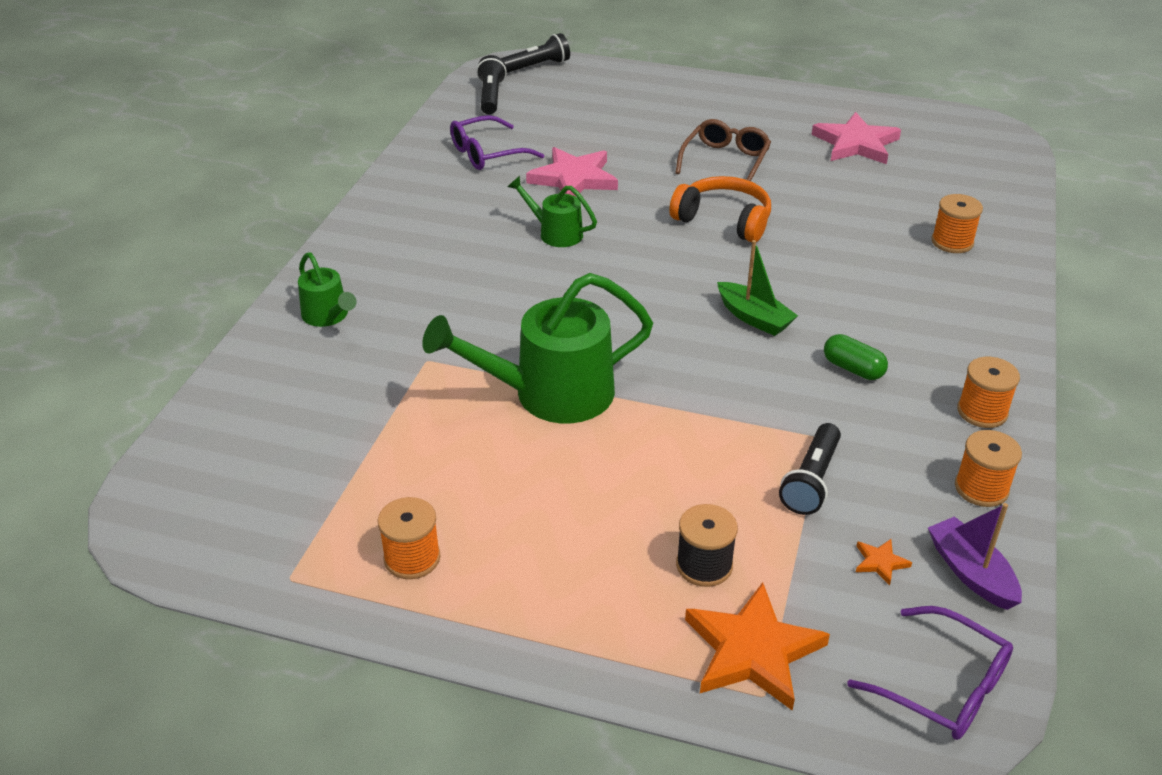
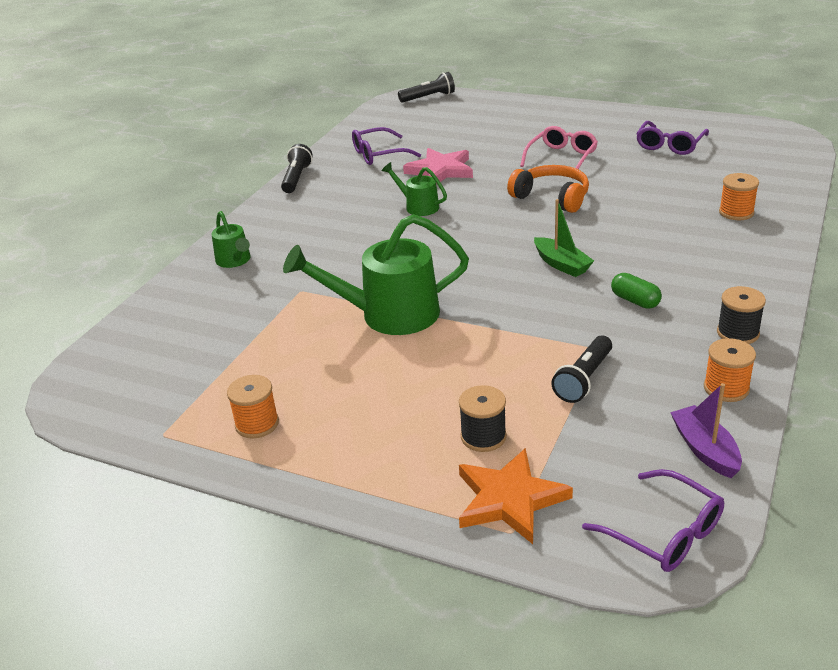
camera: 10 degrees right, 5 degrees down
(491, 97) = (390, 117): black flashlight -> black flashlight (296, 178)
(725, 161) = (561, 158): brown glasses -> pink glasses
(856, 144) = (670, 145): pink star -> purple glasses
(880, 562) = (629, 439): orange star -> none
(982, 412) = (737, 333): orange spool -> black spool

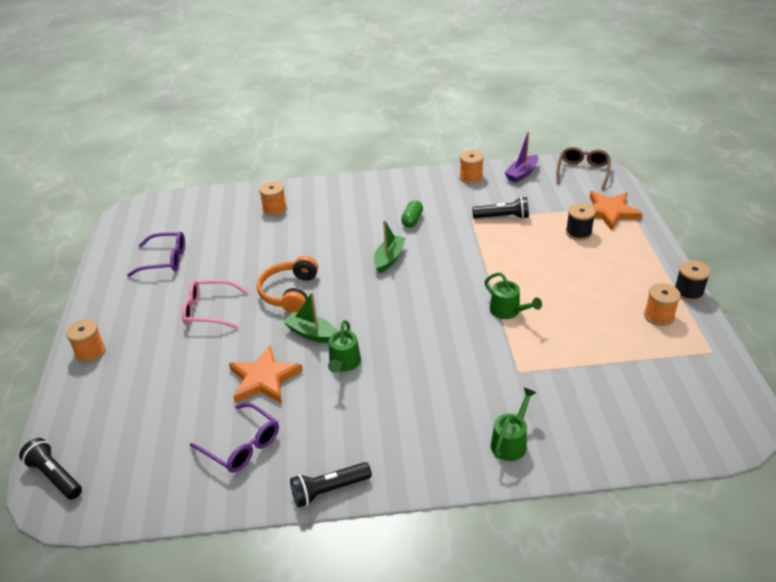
camera: 120 degrees left, 5 degrees up
(388, 315) = (508, 311): green watering can -> green watering can, size x0.52
(440, 170) = (264, 379): pink star -> orange star
(476, 199) = (312, 333): none -> green boat
(552, 110) = (90, 352): none -> orange spool
(664, 533) = (583, 172): purple glasses -> brown glasses
(737, 333) = (419, 183): black spool -> black spool (688, 292)

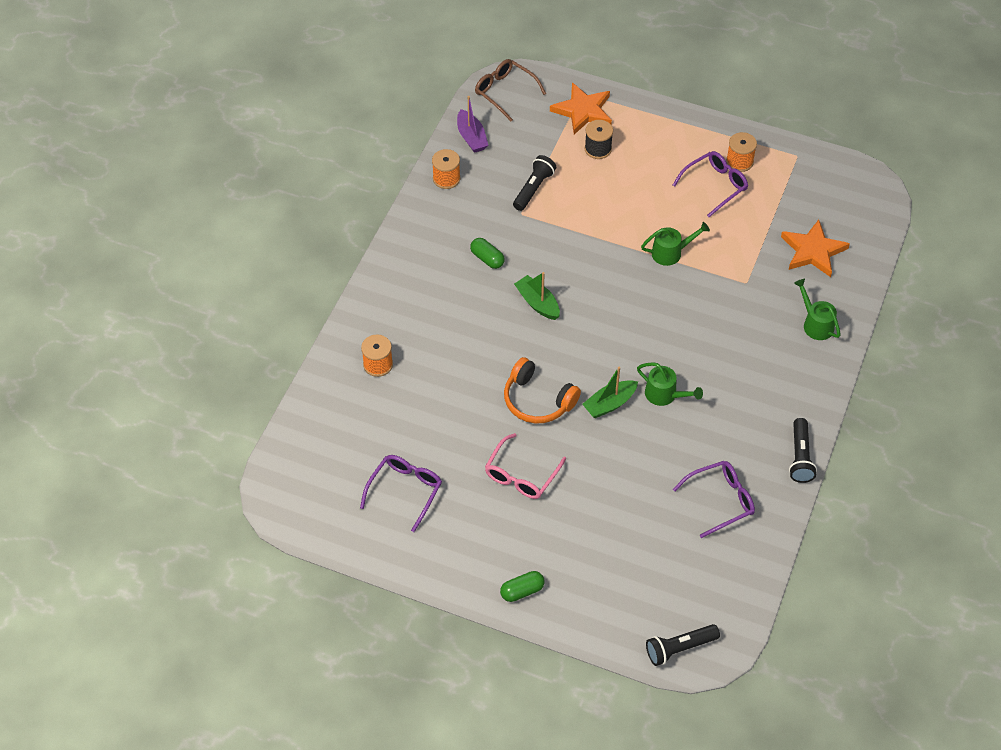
camera: 65 degrees left, 15 degrees up
(90, 352) = (522, 591): orange spool -> green capsule
(264, 379) = (648, 460): orange star -> orange star (813, 251)
(612, 311) = (715, 186): none -> purple glasses
(688, 292) = (724, 127): black spool -> none

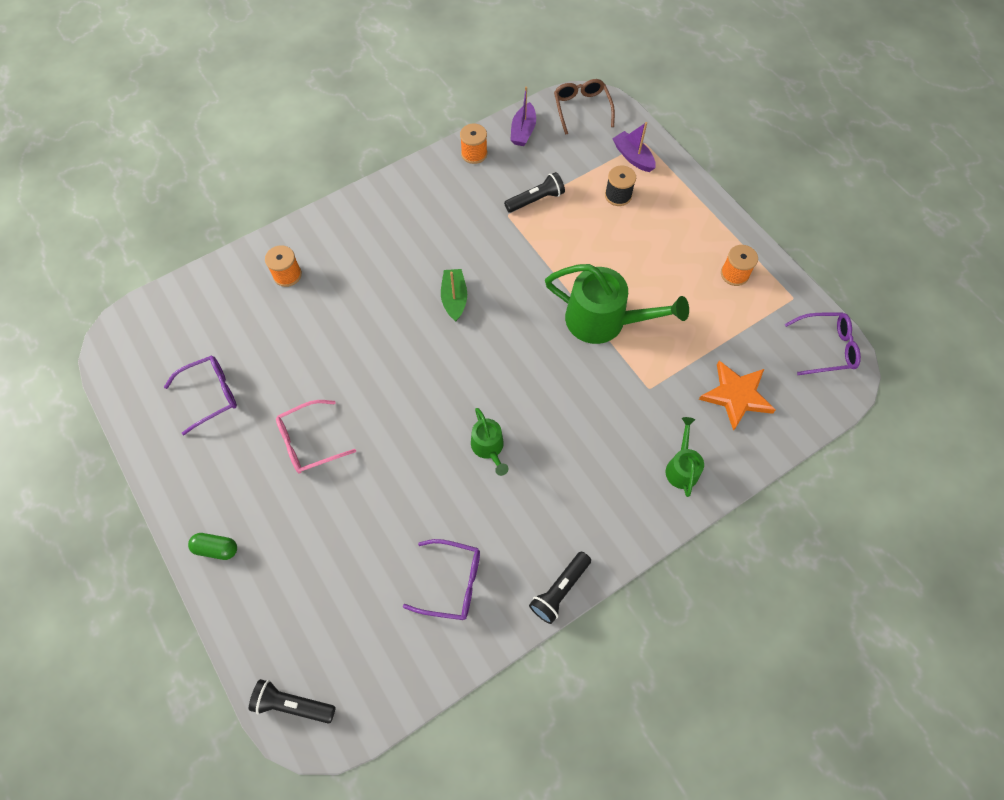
camera: 35 degrees right, 10 degrees up
(487, 259) = (447, 237): green capsule -> none
(537, 400) = (380, 384): orange headphones -> none
(583, 111) = (633, 157): orange star -> purple boat
(609, 404) = (435, 425): green boat -> none
(671, 252) = (604, 321): green watering can -> green watering can, size x1.93
(715, 186) = (694, 283): purple glasses -> purple glasses (826, 348)

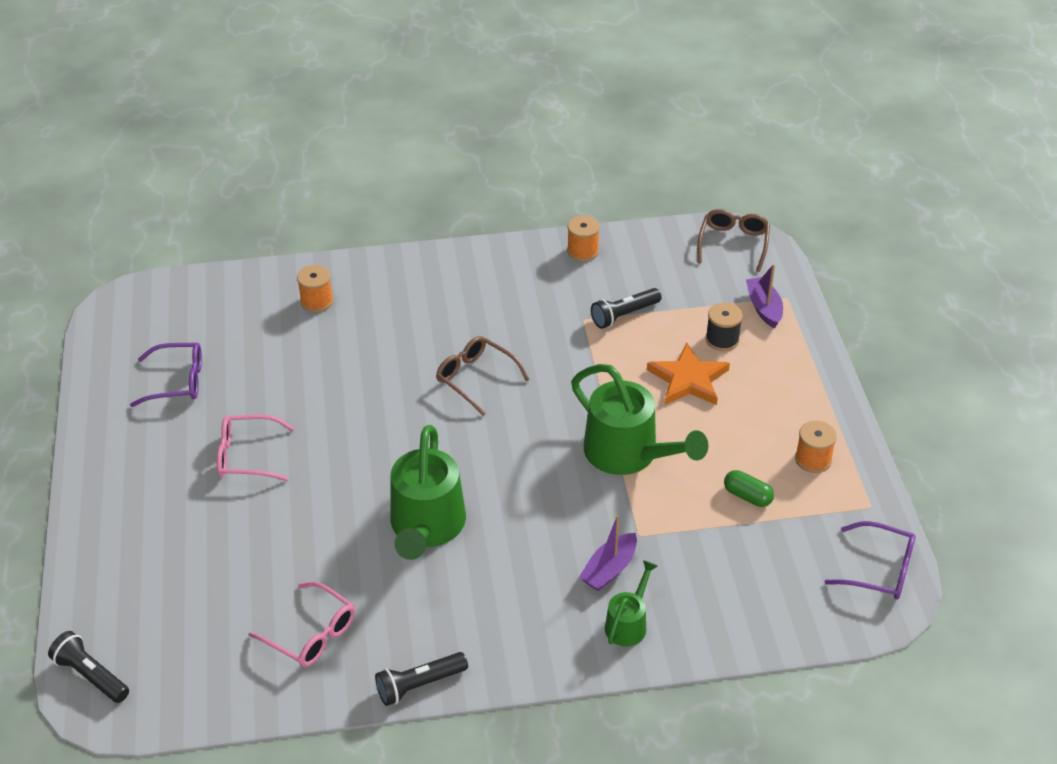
camera: 25 degrees right, 20 degrees down
(216, 548) = (102, 515): green capsule -> green capsule (747, 496)
(452, 582) = (311, 634): purple glasses -> pink glasses
(454, 298) = (476, 378): green boat -> brown glasses
(489, 448) = (426, 527): green watering can -> green watering can, size x1.93
(523, 131) = (651, 246): purple boat -> purple boat (609, 569)
(535, 200) = (624, 315): black flashlight -> black flashlight turned 150 degrees clockwise
(736, 395) = (737, 578): orange star -> orange star (688, 379)

